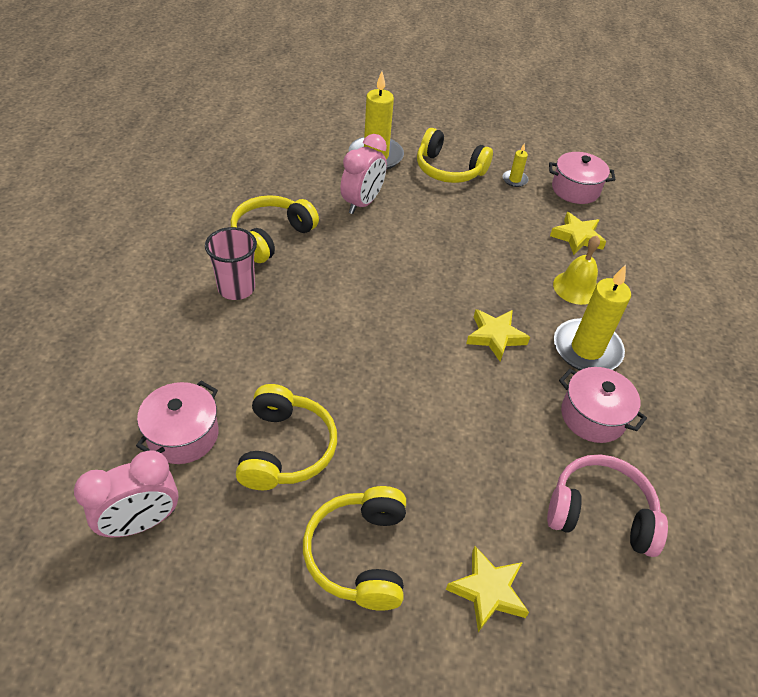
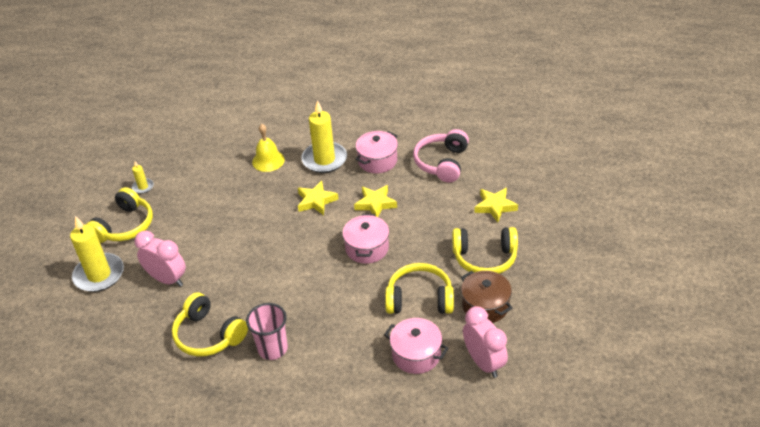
camera: 85 degrees left, 5 degrees down
(253, 540) = (485, 306): none -> brown pot
(575, 189) = (158, 154): pink pot -> pink pot (367, 248)
(577, 237) = (215, 157): yellow star -> yellow star (375, 204)

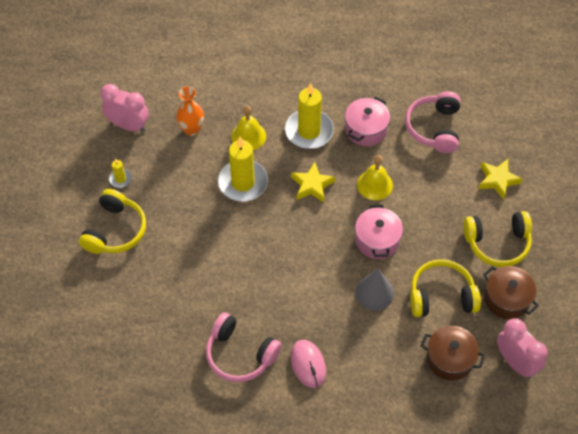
camera: 10 degrees left, 15 degrees up
(99, 275) = (106, 293): yellow candle -> yellow candle (243, 182)
(167, 279) = (179, 292): pink clock -> pink clock (128, 125)
(208, 335) = (240, 354): yellow headphones -> pink headphones
(218, 153) = (192, 130): none -> orange vase
(272, 349) = (308, 364): pink cup -> pink mouse
(353, 291) = (374, 293): none -> grey cone
(375, 204) = (374, 185): yellow star -> yellow bell
(416, 354) = (449, 359): pink pot -> brown pot

